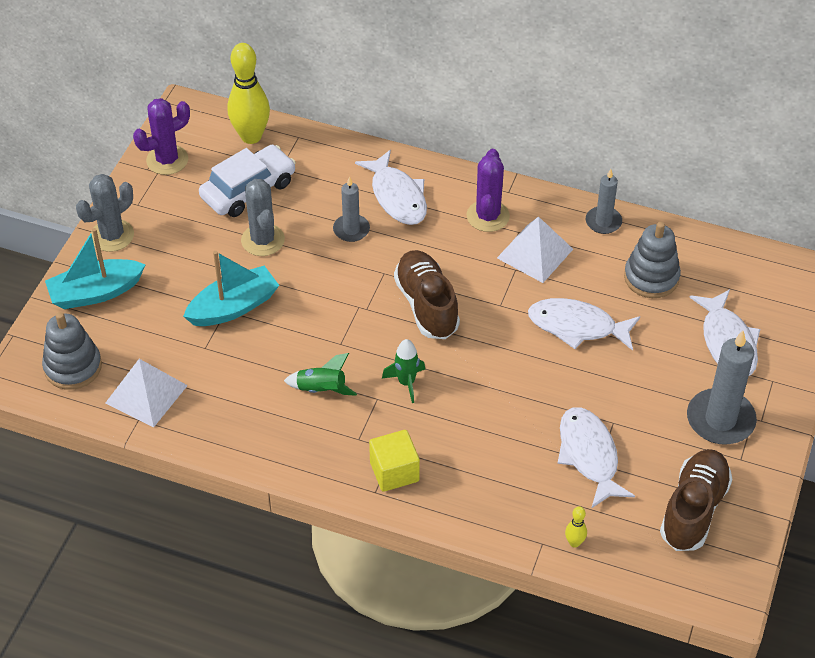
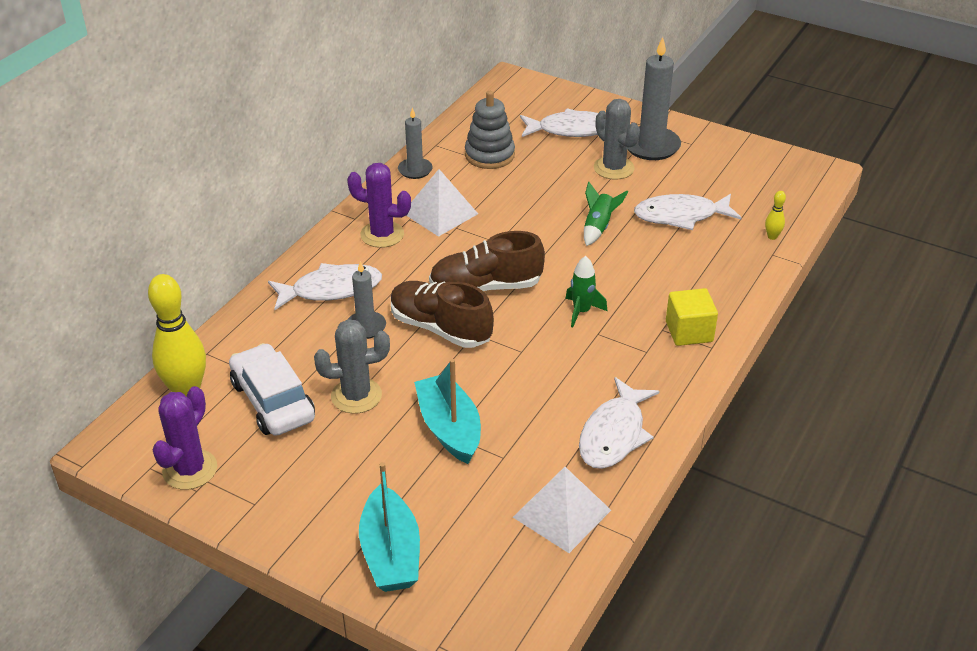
camera: 80 degrees left, 10 degrees down
(73, 367) = (507, 582): grey stacking toy -> none
(112, 235) = (299, 532): grey cactus -> grey cactus (613, 168)
(167, 160) = (190, 469): purple cactus -> purple cactus turned 45 degrees clockwise
(321, 389) = (580, 371): green rocket -> green rocket (598, 227)
(577, 326) = (535, 202): white fish -> white fish (614, 434)
(693, 509) = (740, 173): brown shoe -> brown shoe (440, 328)

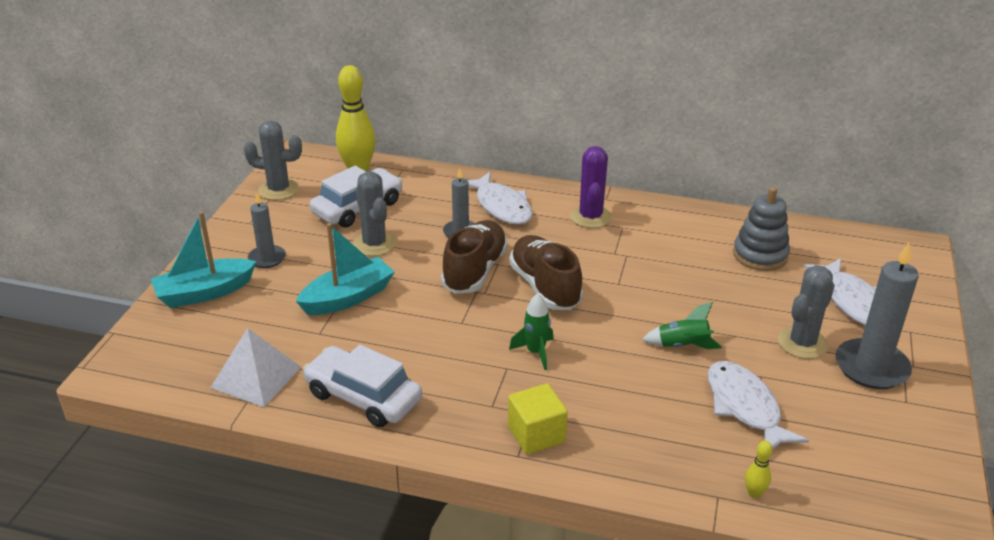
camera: 75 degrees right, 5 degrees down
(190, 469) = (278, 190): purple cactus -> grey cactus
(415, 170) = (701, 216): grey candle -> grey candle (267, 258)
(440, 213) = (642, 242): white pyramid -> none
(614, 434) = (363, 397): white fish -> white car

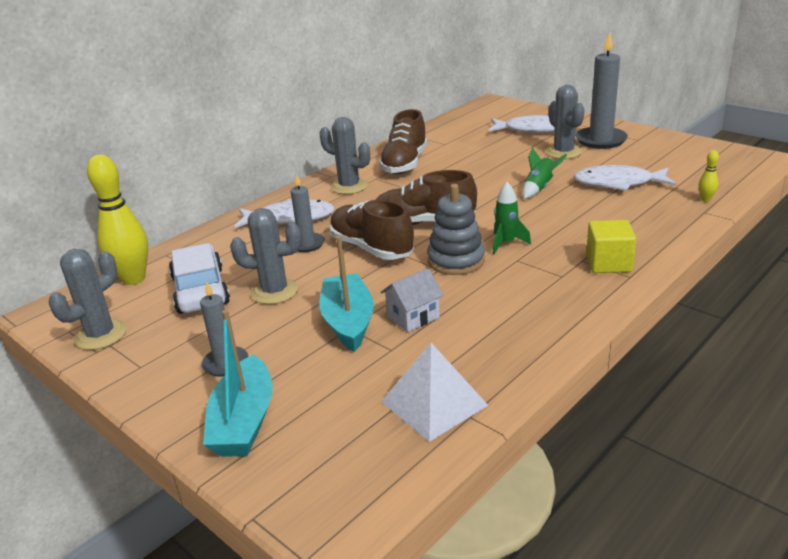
camera: 60 degrees left, 5 degrees down
(363, 397) = (510, 339): white car -> none
(371, 330) = (413, 317): none -> white house
(590, 217) = (349, 186): purple cactus -> grey cactus
(671, 234) = (404, 164): none -> brown shoe
(760, 255) = (458, 143): grey stacking toy -> grey stacking toy (456, 260)

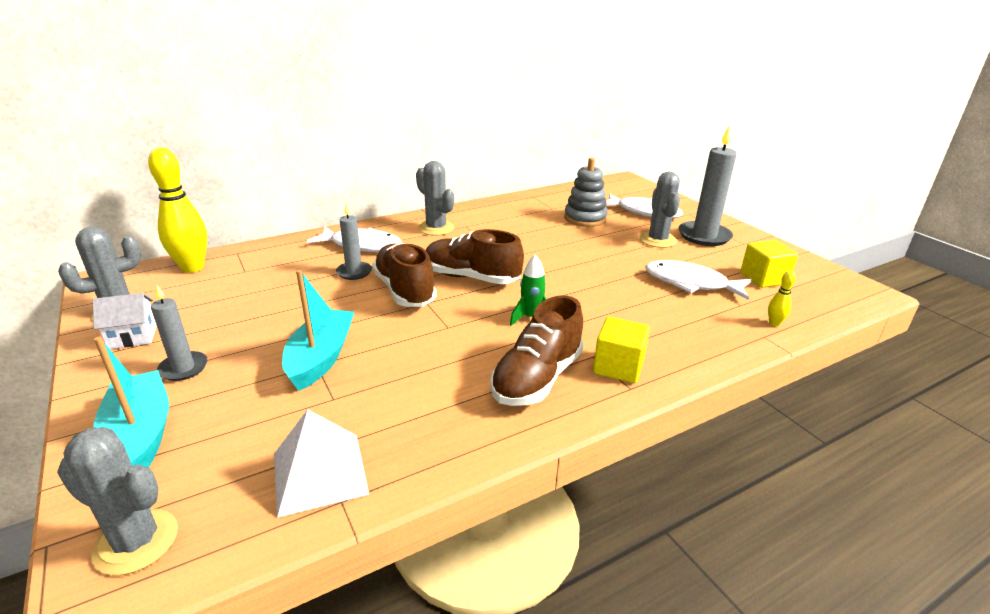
camera: 15 degrees right, 0 degrees up
(200, 290) = (231, 292): white car -> none
(244, 421) = (141, 433): turquoise boat -> turquoise boat turned 135 degrees clockwise
(274, 291) = (287, 310): grey cactus -> grey cactus (136, 542)
(404, 164) = (501, 218): brown shoe -> brown shoe (537, 378)
(413, 317) = (381, 370): white house -> white house (133, 336)
(456, 260) = (469, 323): grey stacking toy -> grey stacking toy (585, 218)
(539, 188) = (607, 270): green rocket -> none
(674, 165) = (763, 278): none -> yellow cube

